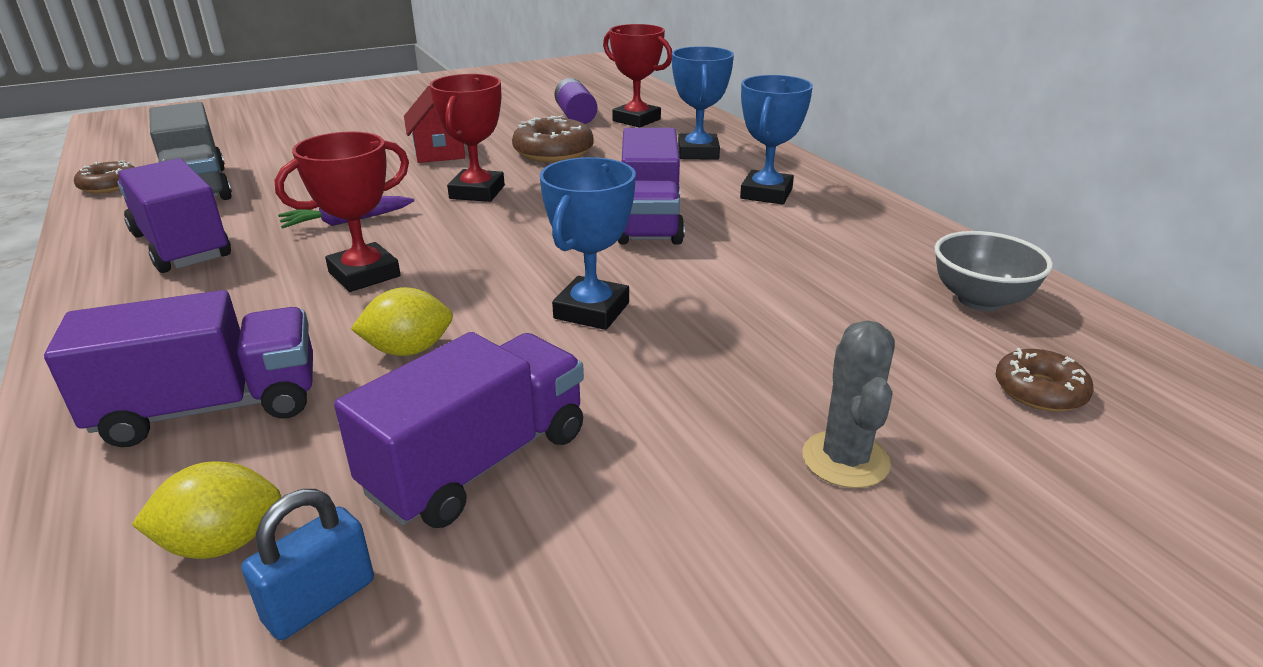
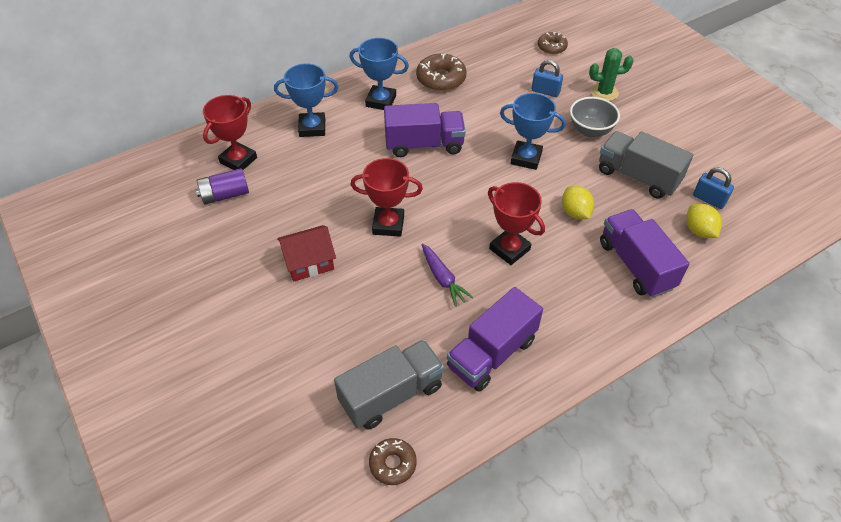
camera: 95 degrees left, 20 degrees up
(478, 462) = (637, 177): purple truck -> grey truck
(553, 152) = (310, 197): brown donut -> brown donut (441, 79)
(828, 358) = (545, 91): none -> blue padlock
(845, 459) = (604, 92): grey cactus -> green cactus
(980, 300) = (490, 49): grey bowl -> grey bowl (590, 130)

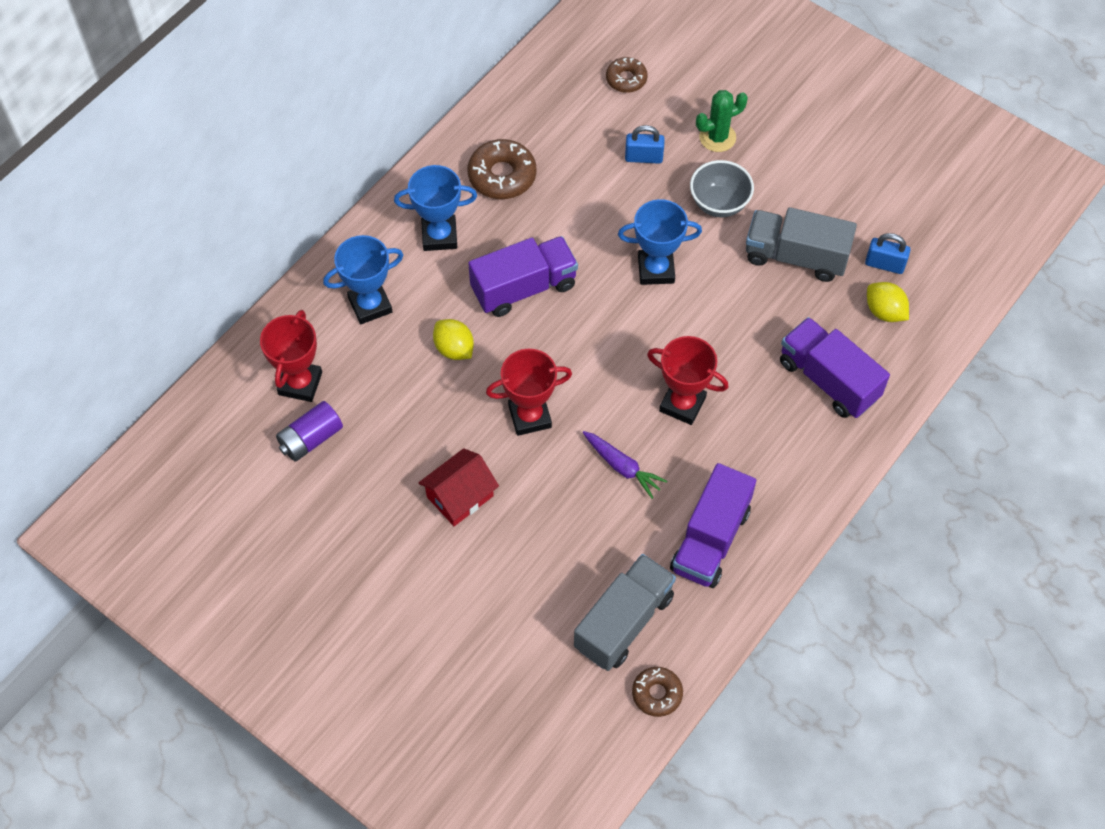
camera: 20 degrees left, 10 degrees up
(575, 213) = (739, 331): yellow lemon -> yellow lemon (454, 349)

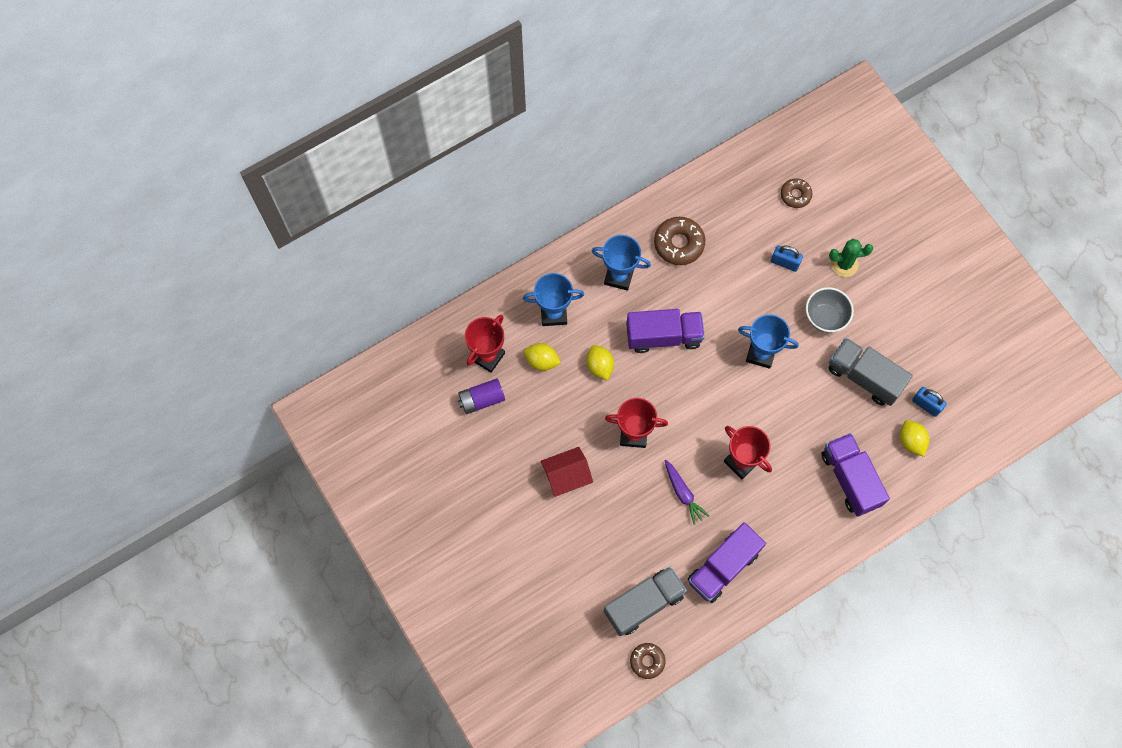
camera: 20 degrees right, 10 degrees up
(375, 366) = (542, 361): none -> yellow lemon

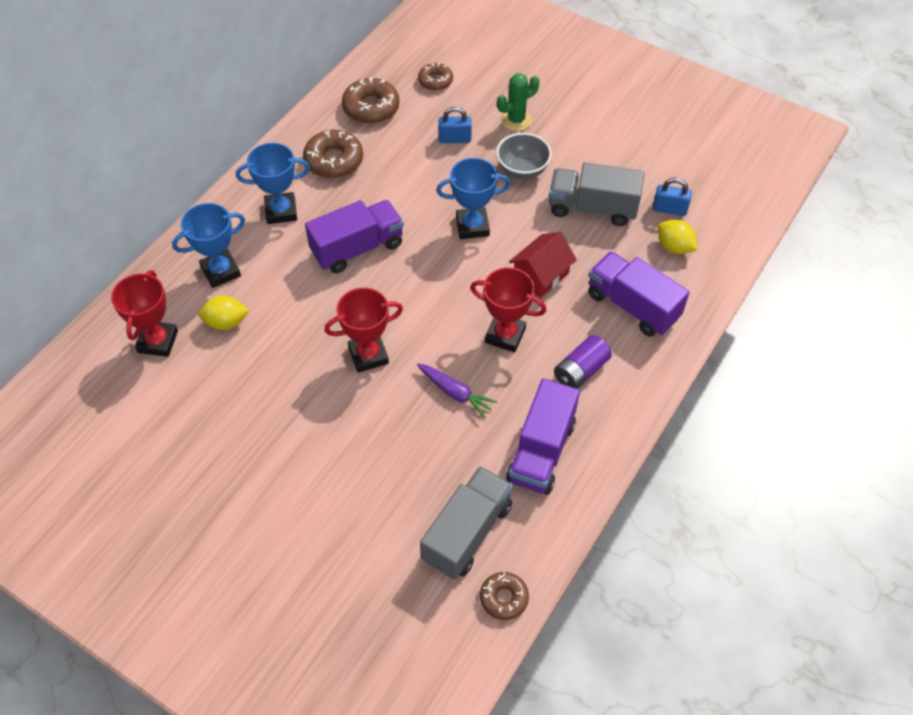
camera: 25 degrees left, 15 degrees down
(481, 399) = (168, 389): purple battery -> purple battery (580, 371)
(566, 476) = (307, 429): red house -> red house (541, 275)
(599, 366) = (297, 303): yellow lemon -> none
(730, 202) = (371, 107): none -> brown donut

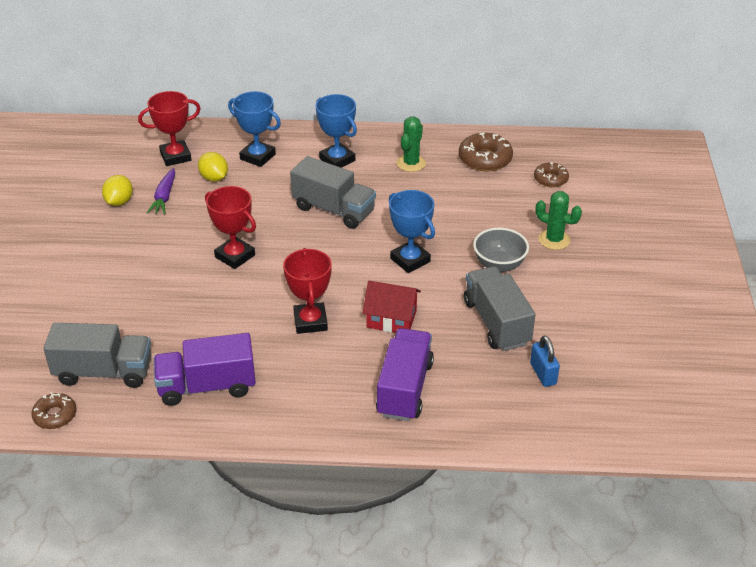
camera: 60 degrees right, 15 degrees down
(334, 160) = (411, 163): brown donut -> green cactus
(357, 248) = (333, 210): purple truck -> grey truck
(454, 139) = (496, 214): blue padlock -> none
(455, 393) = (231, 315): purple carrot -> purple carrot (164, 197)
(580, 371) = (307, 380): purple battery -> none
(674, 247) = (499, 393): yellow lemon -> yellow lemon (119, 202)

